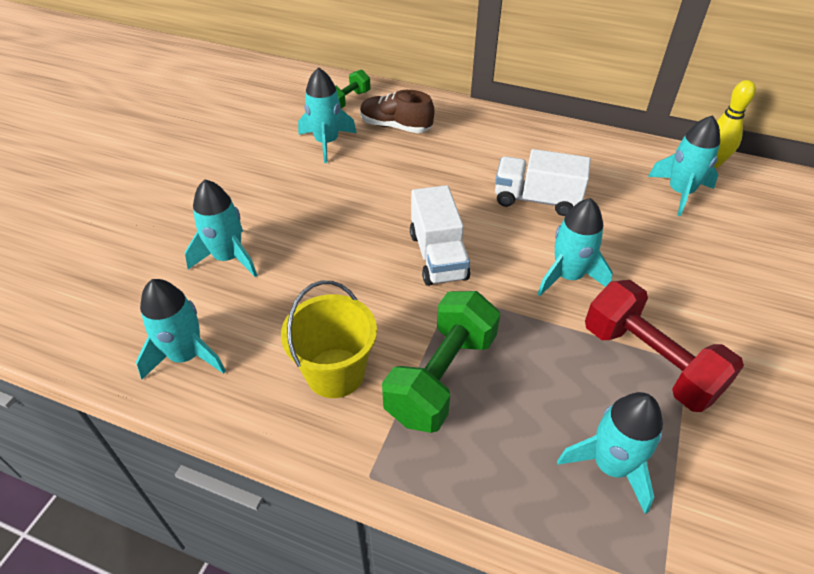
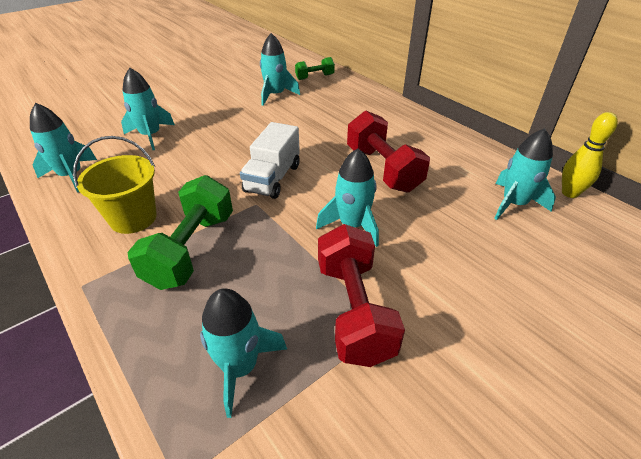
camera: 30 degrees right, 5 degrees down
(395, 126) = (329, 98): brown shoe -> none
(441, 377) = (191, 249): green dumbbell -> green dumbbell turned 45 degrees counterclockwise
(537, 199) = (383, 169): white truck -> red dumbbell

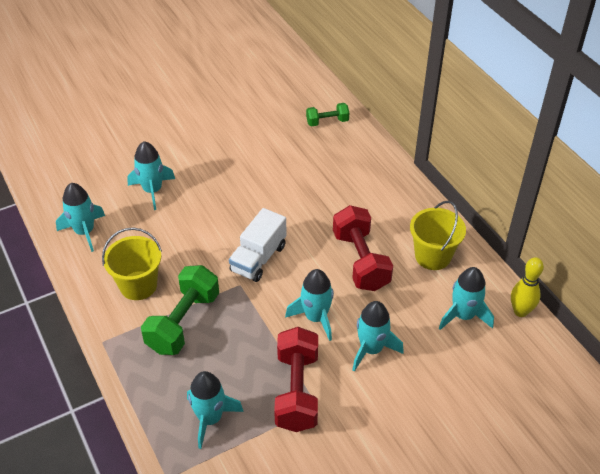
camera: 10 degrees right, 5 degrees up
(276, 95) = (280, 146): turquoise rocket -> turquoise rocket (371, 349)
(454, 158) = (433, 256): none -> yellow bucket

